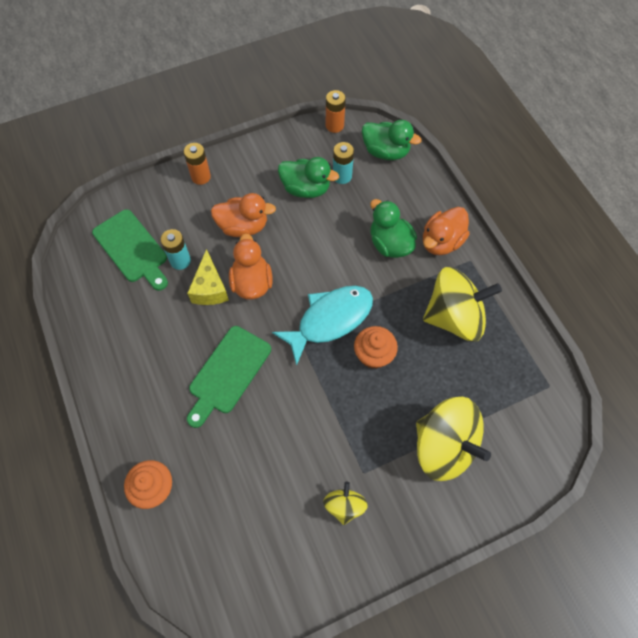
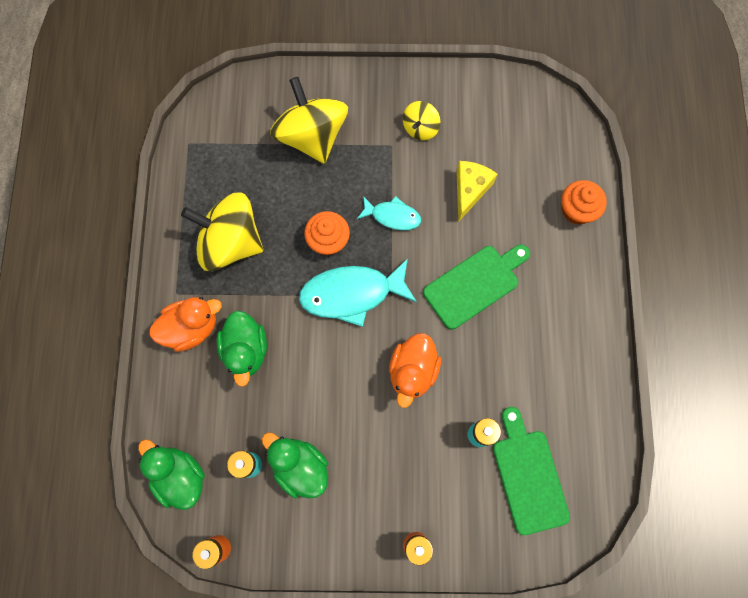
camera: 155 degrees left, 10 degrees up
(210, 288) = (459, 385): yellow cheese -> yellow cheese (470, 190)
(243, 226) = (393, 447): orange duck -> none
(328, 402) = (392, 216): none -> turquoise fish

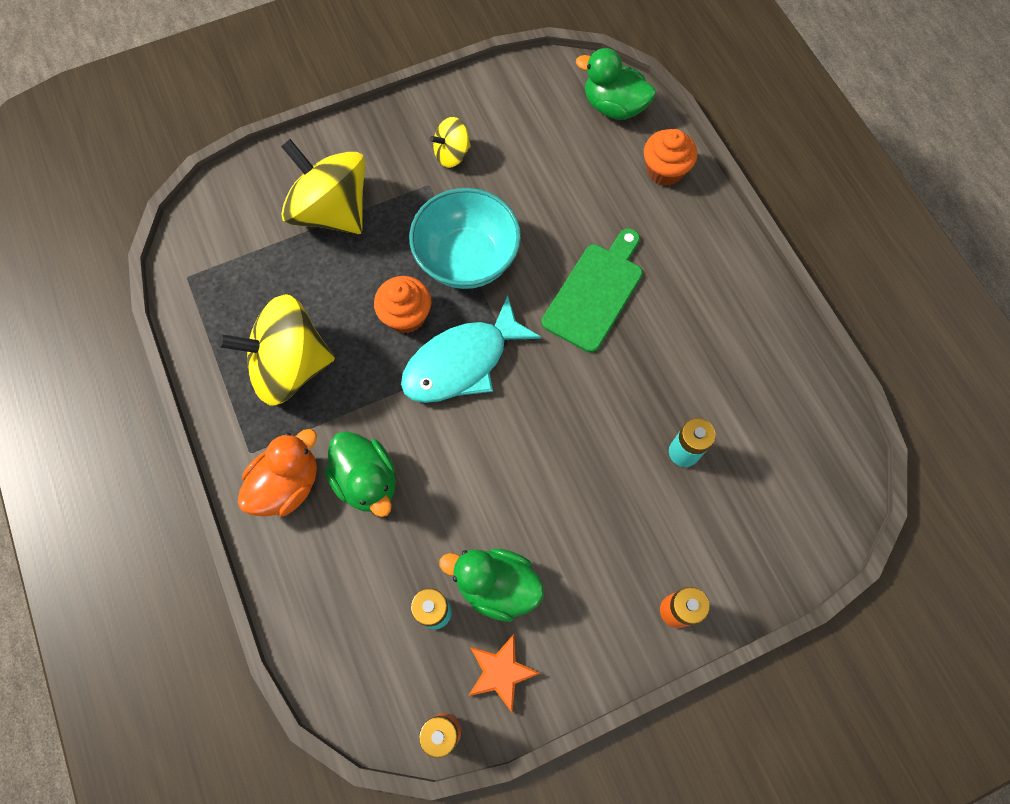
camera: 25 degrees left, 5 degrees down
(179, 476) = (354, 667): green duck -> green duck (613, 107)
(274, 527) = (501, 672): none -> orange star
(392, 216) = (467, 259): turquoise fish -> turquoise bowl
(412, 371) = (574, 417): orange duck -> none
(420, 128) = (452, 154): yellow spinning top -> yellow spinning top turned 60 degrees clockwise
(470, 190) = (539, 197): yellow cheese -> none
(529, 476) = (761, 472): green cutting board -> none

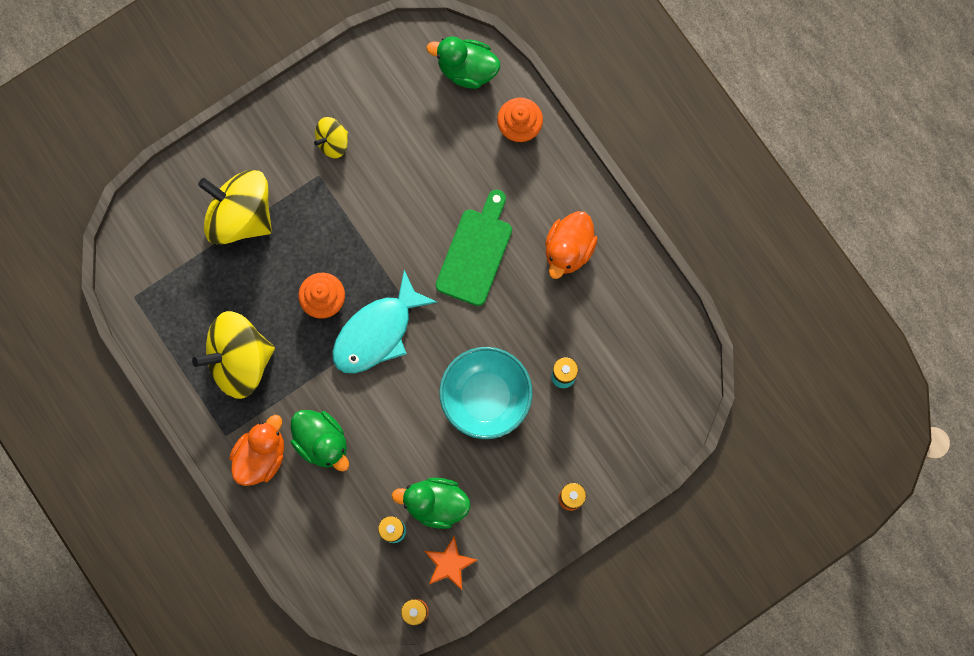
camera: 10 degrees left, 10 degrees up
(467, 259) = (364, 240): turquoise bowl -> turquoise bowl (485, 397)
(707, 307) = (568, 249): none -> orange duck

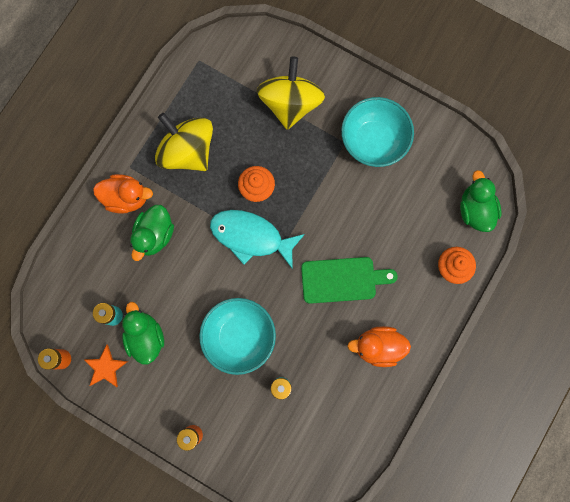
camera: 65 degrees right, 0 degrees up
(333, 142) = (373, 141): yellow spinning top -> turquoise bowl

